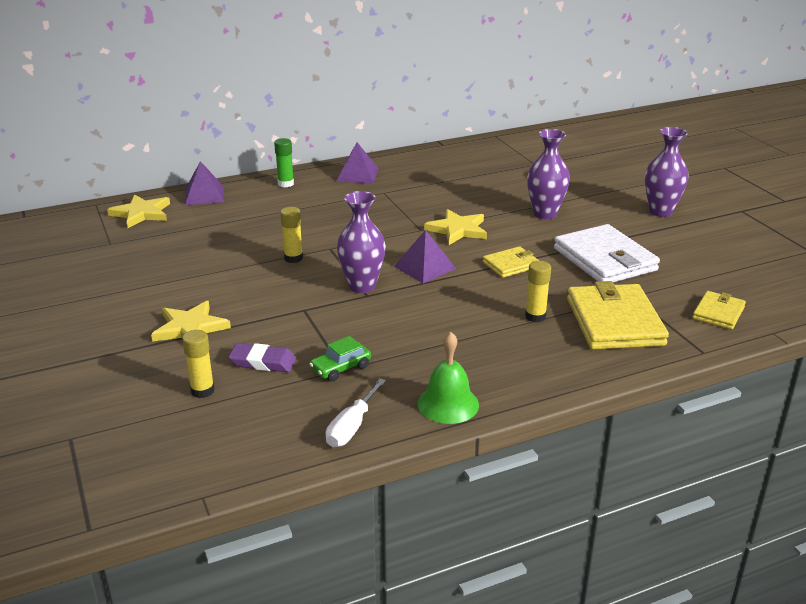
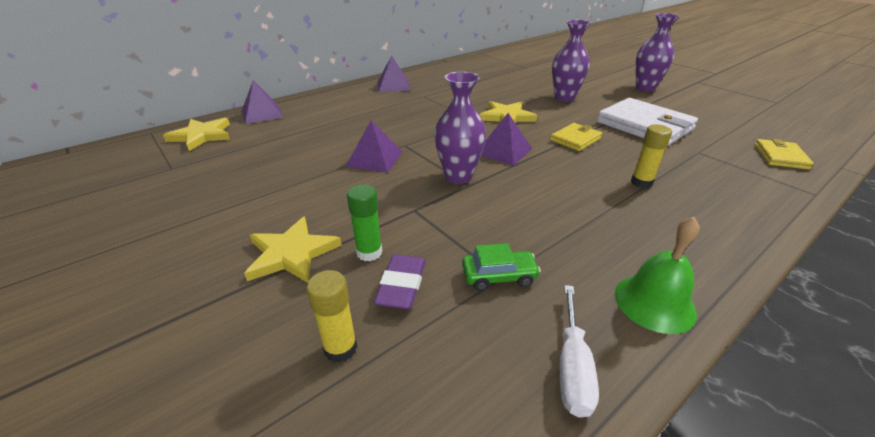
camera: 15 degrees left, 5 degrees up
(263, 362) = (401, 285): purple eraser -> purple eraser turned 75 degrees counterclockwise
(285, 184) = (335, 98): green glue stick -> green glue stick (369, 252)
(293, 258) = (374, 158): yellow glue stick -> purple pyramid
(341, 368) = (499, 276): green car -> green car turned 135 degrees counterclockwise
(615, 322) = (712, 177): yellow wallet -> none

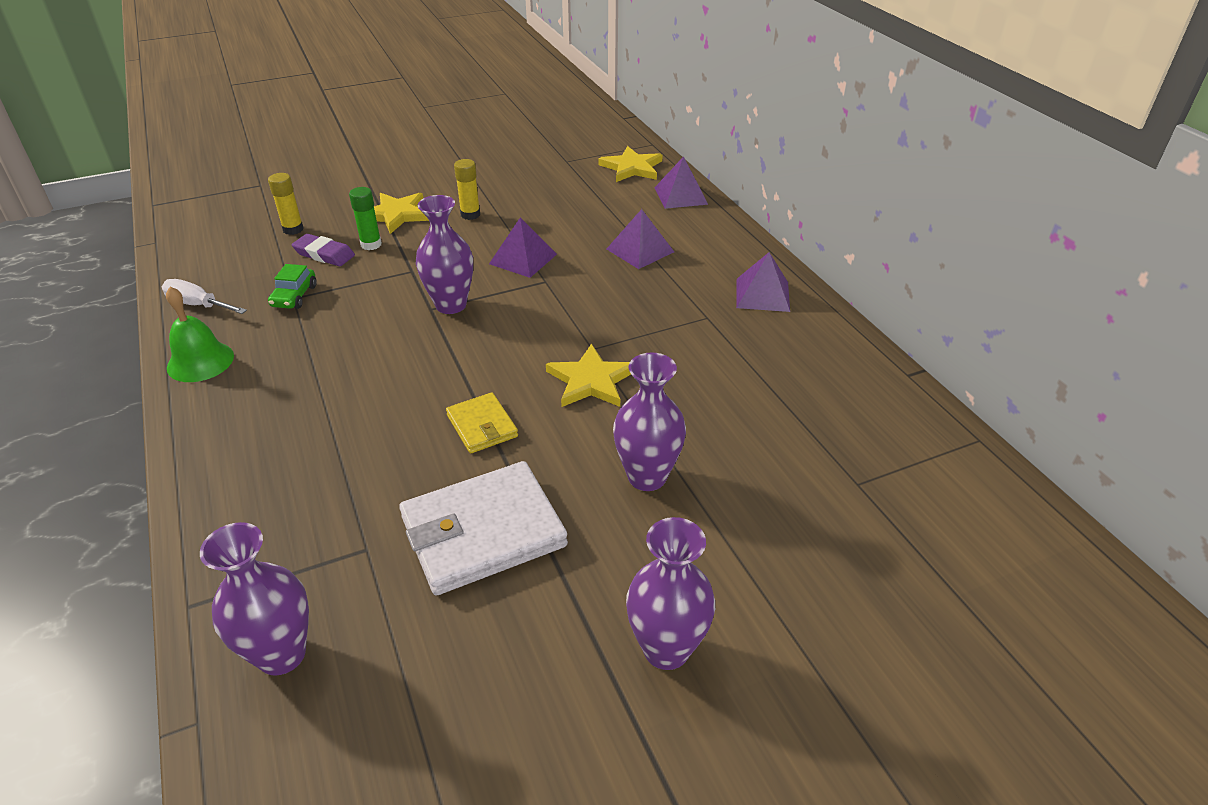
camera: 105 degrees right, 5 degrees up
(503, 151) = (488, 350): purple pyramid -> purple pyramid (640, 250)
(641, 182) = (342, 438): yellow glue stick -> yellow glue stick (470, 215)
(780, 157) = (281, 654): yellow wallet -> purple vase

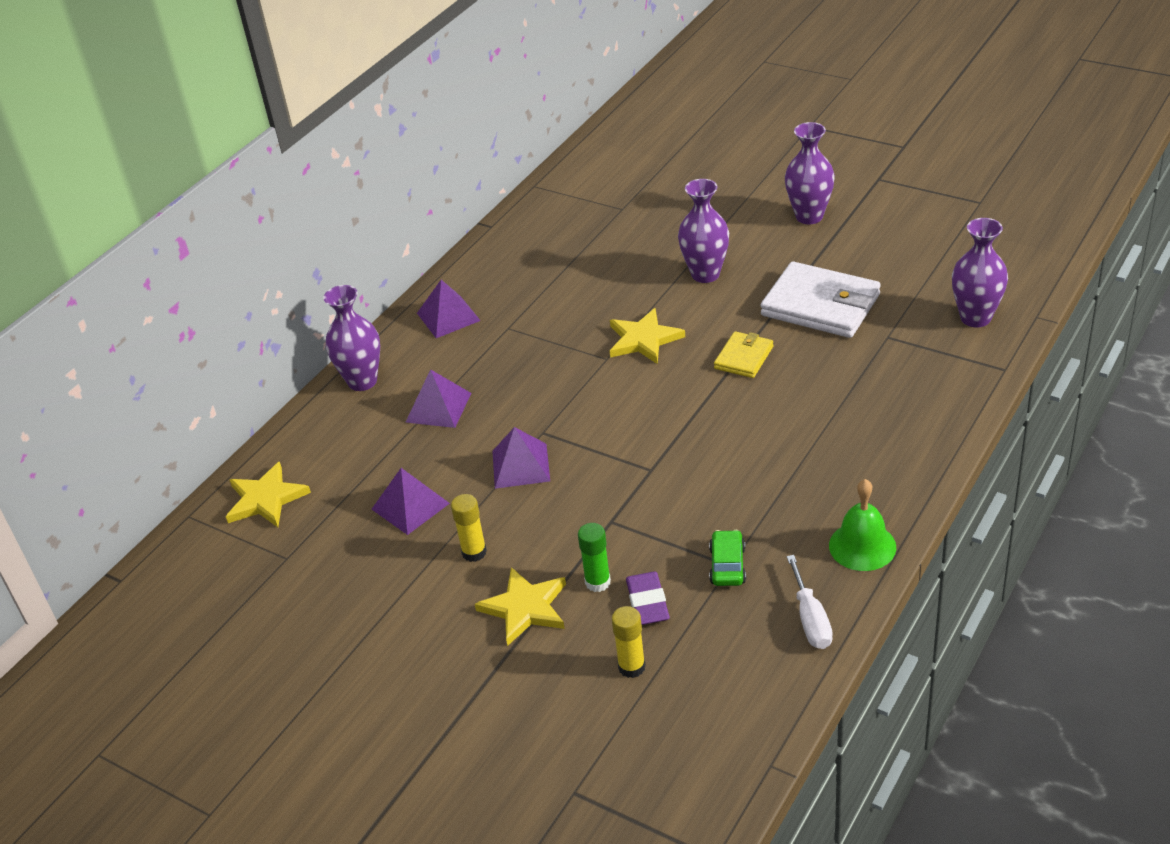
camera: 120 degrees left, 0 degrees up
(294, 296) = (727, 565): green car -> green car turned 60 degrees counterclockwise
(451, 305) = (633, 461): purple vase -> purple vase (362, 381)
(680, 195) = (306, 435): purple pyramid -> purple pyramid (410, 506)

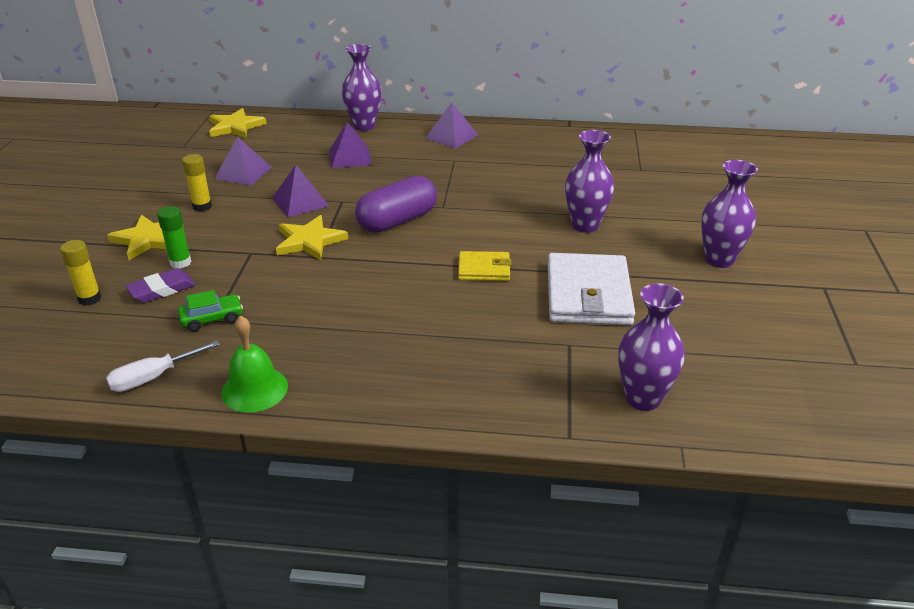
camera: 60 degrees right, 5 degrees down
(615, 397) = (397, 221): none -> purple capsule
(644, 339) = (477, 217): yellow star -> yellow star (309, 241)

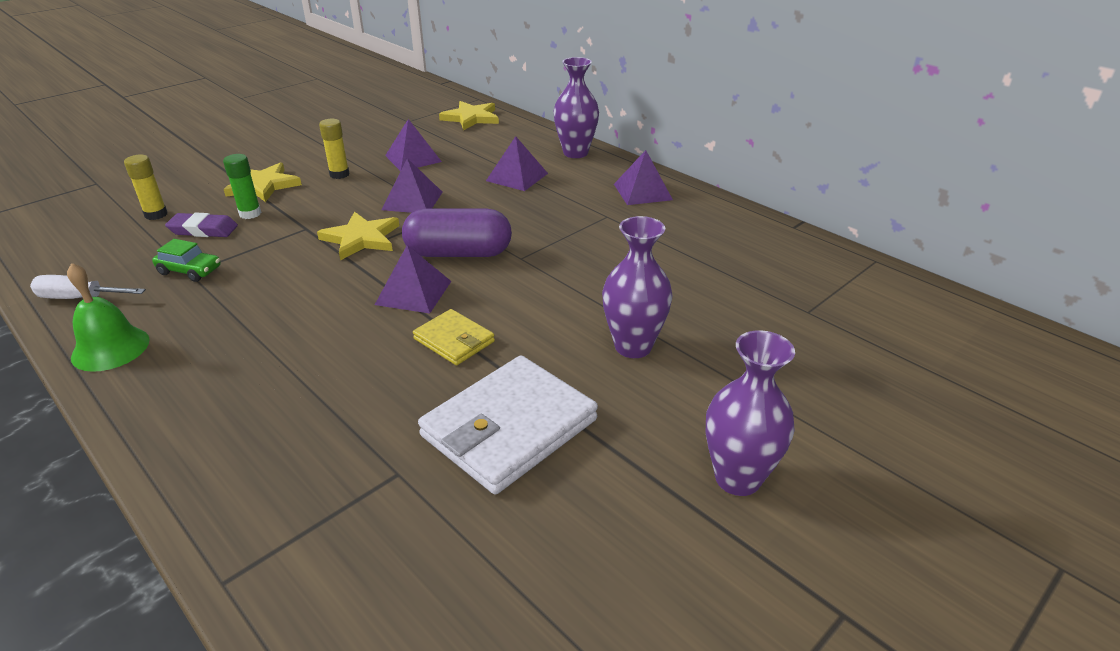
camera: 40 degrees right, 0 degrees up
(410, 256) = (413, 292): none -> purple pyramid
(643, 398) = (360, 596): purple vase -> none

